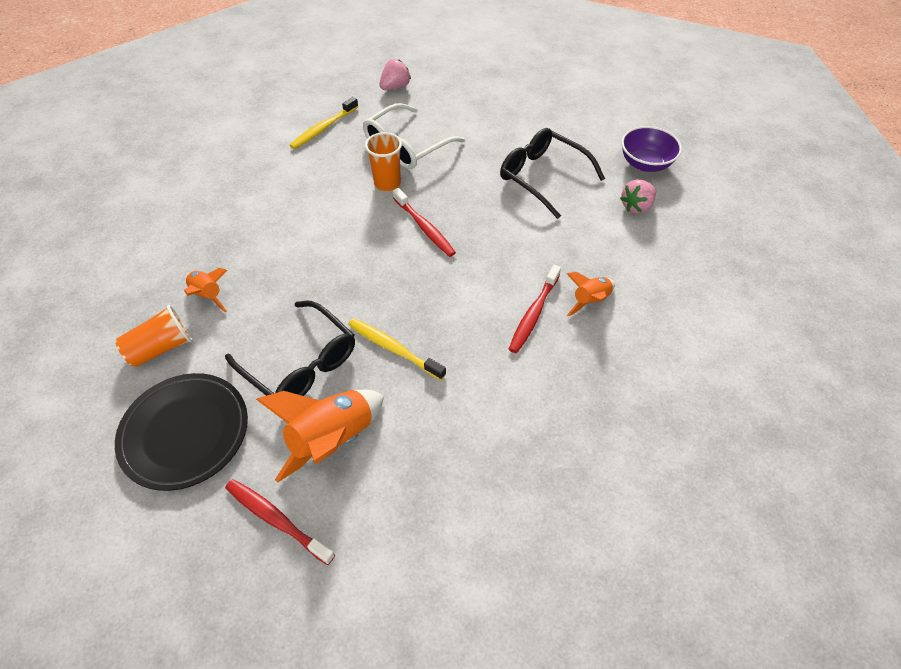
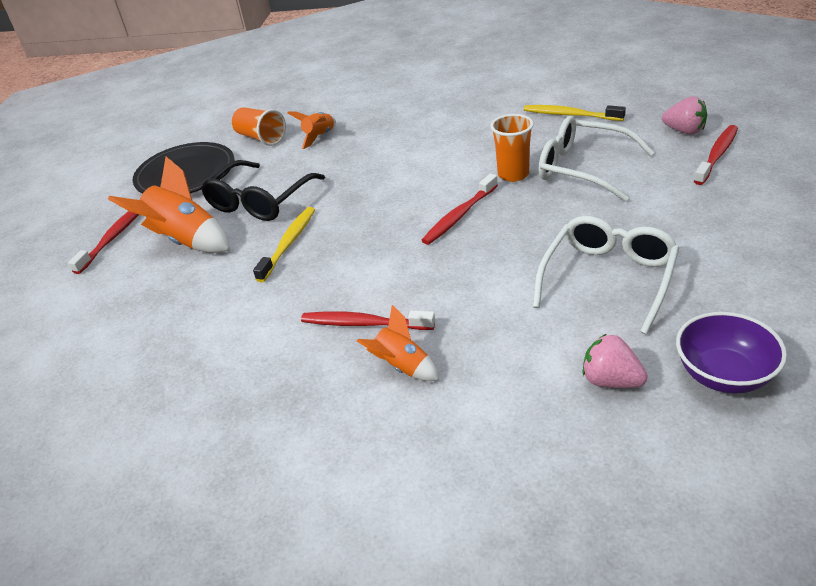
camera: 80 degrees right, 15 degrees down
(436, 86) = (717, 155): none -> red toothbrush
(543, 177) = (608, 279): black glasses -> white glasses

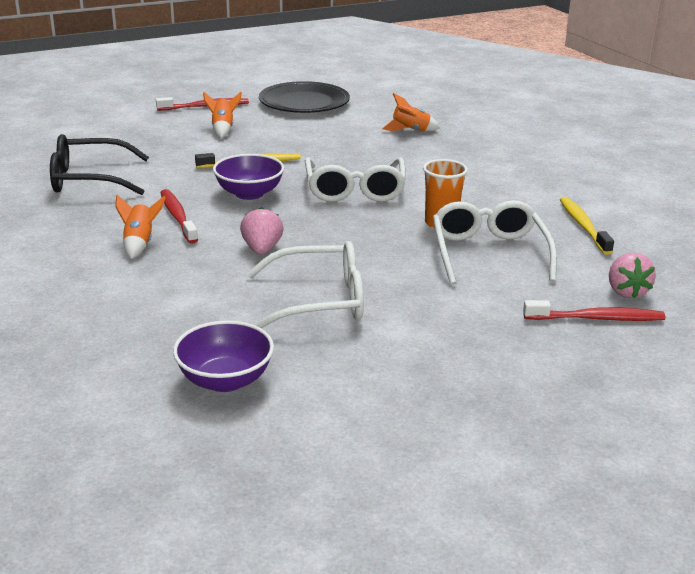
camera: 50 degrees right, 10 degrees down
(185, 241) = (223, 129): orange rocket -> orange rocket, size x0.57
(260, 201) = (296, 137): black glasses -> black glasses (90, 179)
(261, 138) = (383, 111): orange cup -> none
(356, 262) = (249, 193): none -> purple bowl
(408, 199) = (355, 189): none -> white glasses
(459, 216) = (351, 216): red toothbrush -> none
(611, 381) = (181, 329): pink strawberry -> pink strawberry (262, 249)

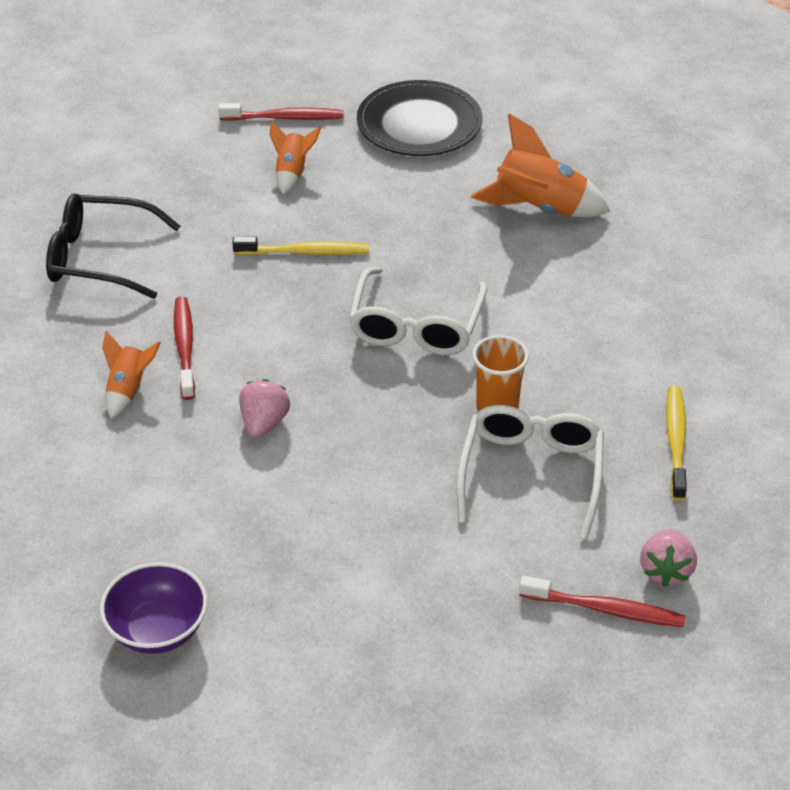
camera: 15 degrees right, 15 degrees up
(249, 193) = (283, 314): purple bowl -> none
(318, 301) = (297, 524): white glasses -> none
(410, 131) = (539, 208): orange rocket -> orange rocket, size x1.74

